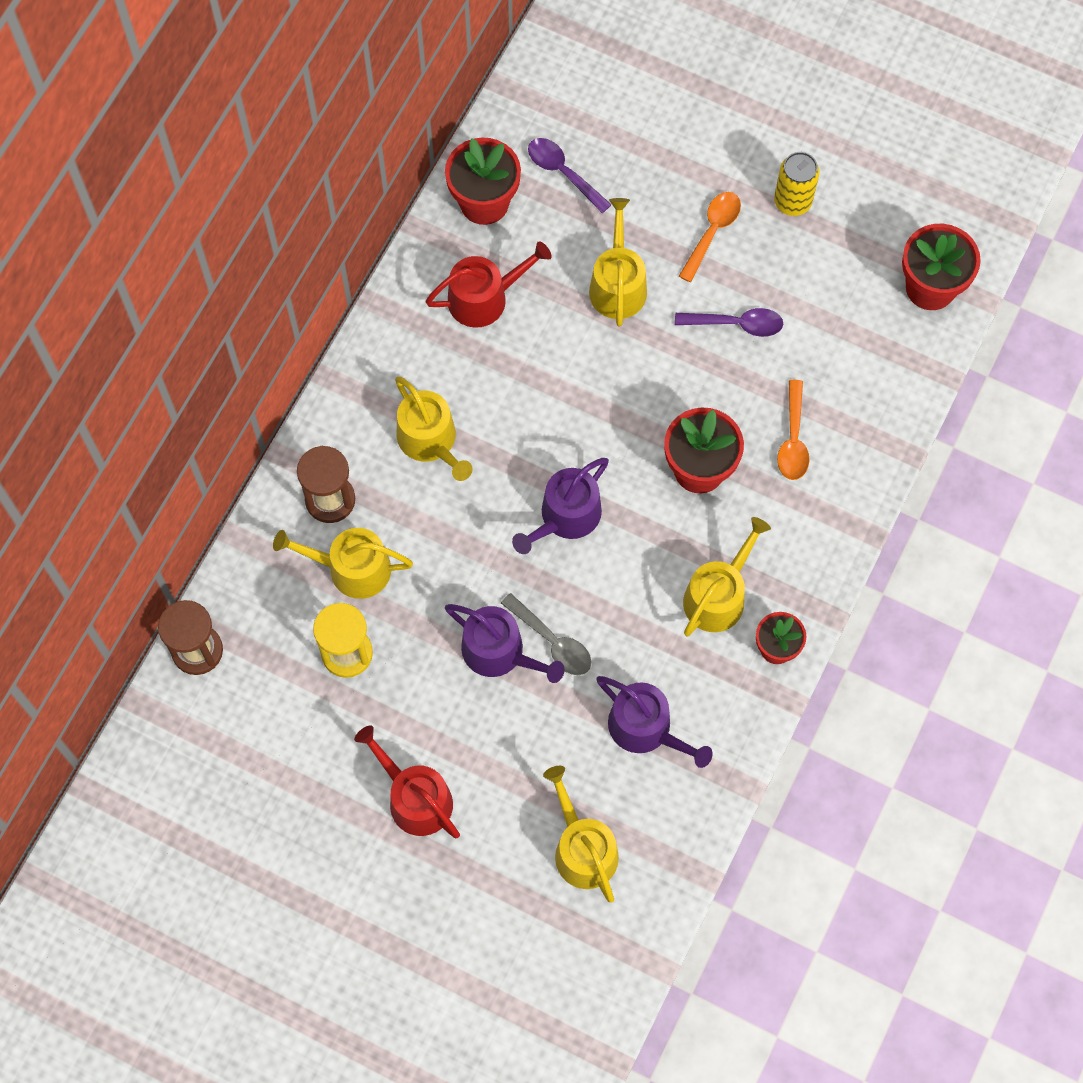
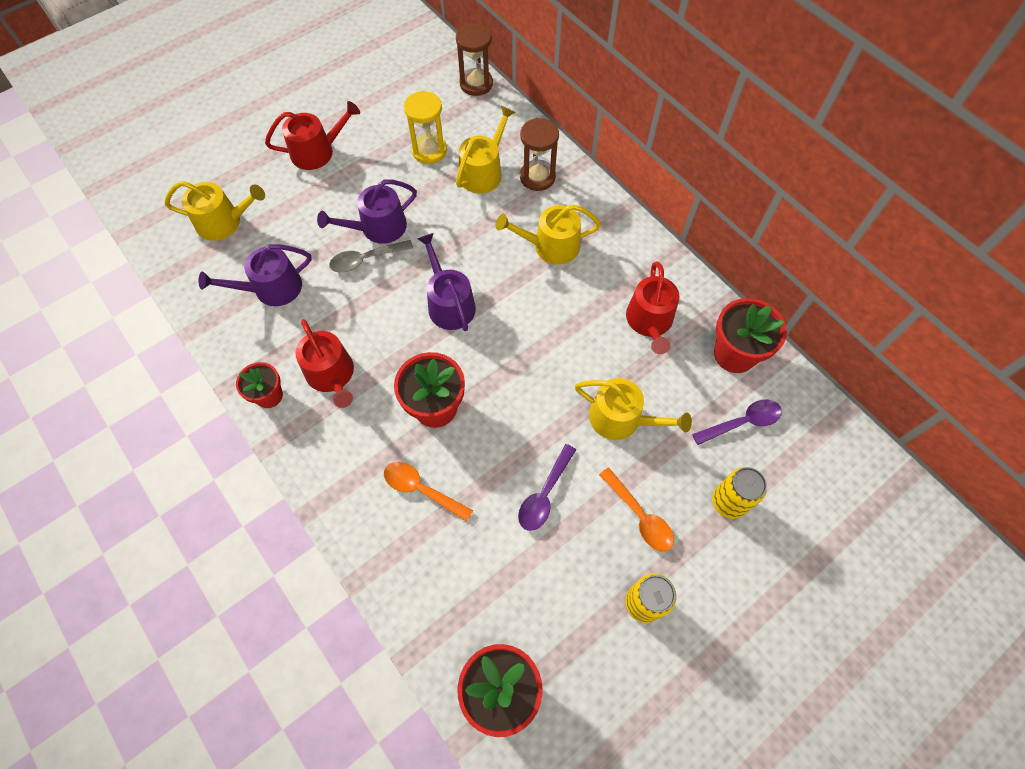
camera: 115 degrees right, 5 degrees down
(656, 161) = (728, 502): none -> yellow can
(718, 595) = (332, 375): yellow watering can -> red watering can

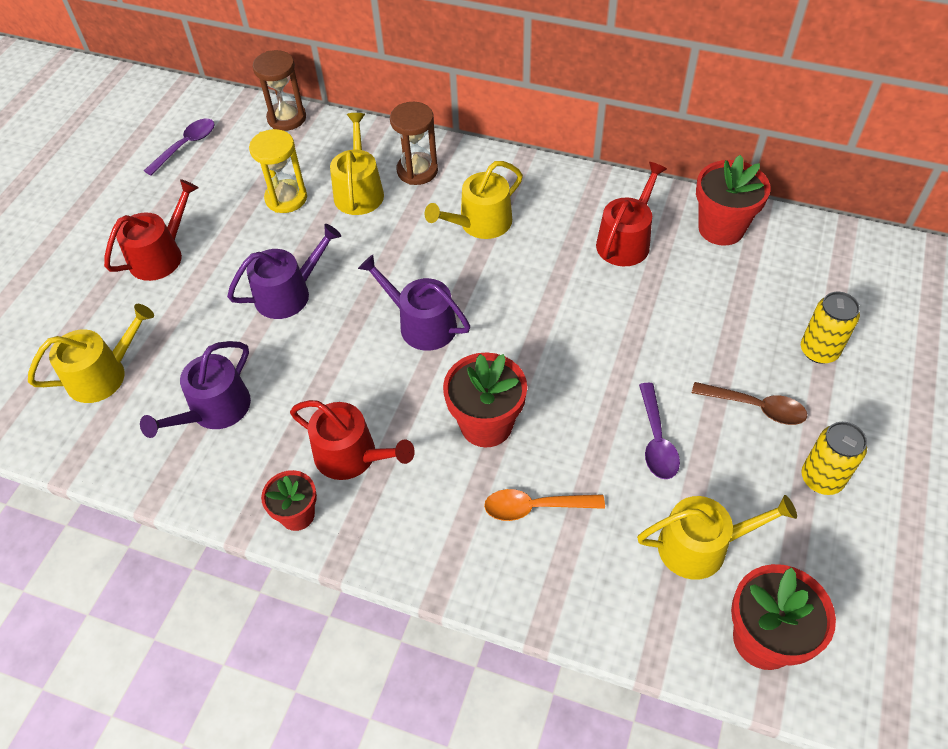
camera: 30 degrees left, 10 degrees down
(366, 259) = (300, 329): grey spoon -> none
(378, 228) = (289, 293): purple watering can -> purple watering can turned 150 degrees counterclockwise
(621, 419) = (670, 335): yellow watering can -> yellow watering can (701, 546)
(639, 516) = (755, 407): orange spoon -> brown spoon
(649, 322) = (626, 241): red watering can -> red watering can turned 120 degrees counterclockwise
(742, 422) = (774, 280): purple spoon -> purple spoon (186, 146)

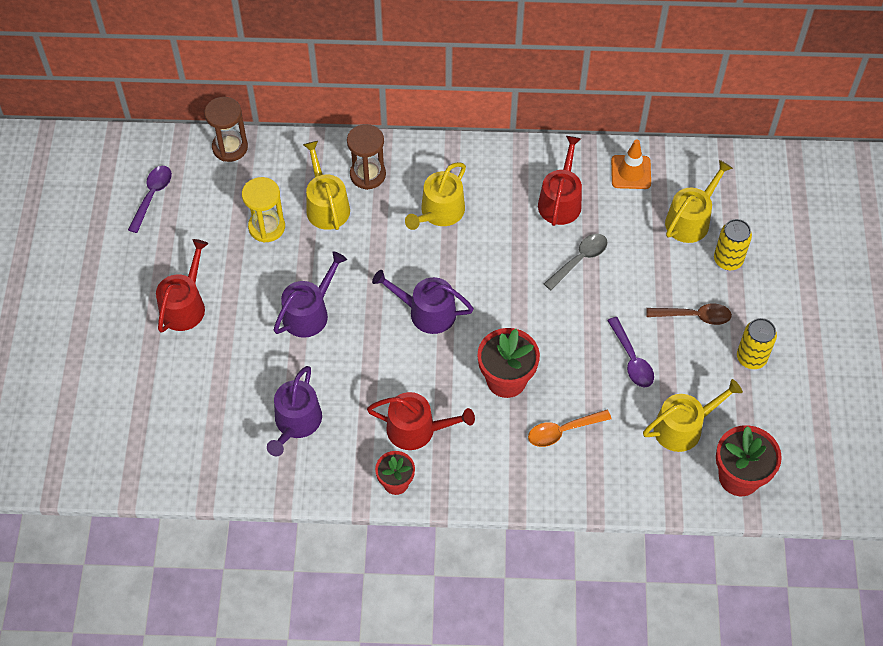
camera: 20 degrees left, 5 degrees up
(103, 374) = (192, 418): yellow watering can -> yellow watering can (691, 220)
(627, 308) = (579, 260): none -> grey spoon
(721, 228) = (631, 172): red flower pot -> orange traffic cone

